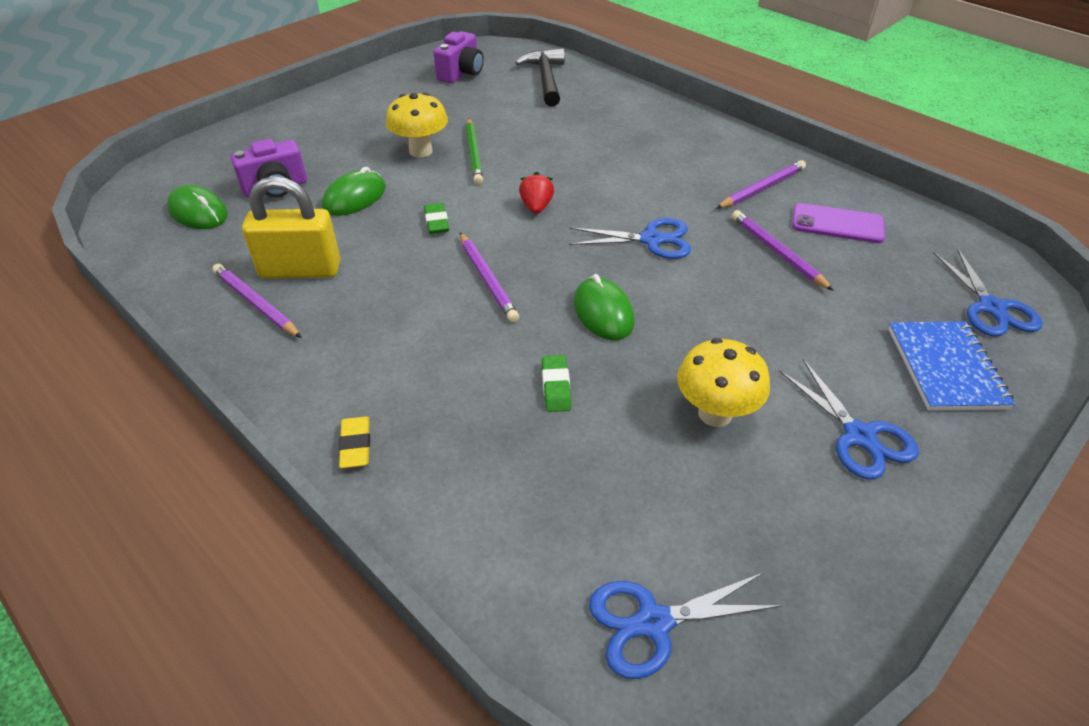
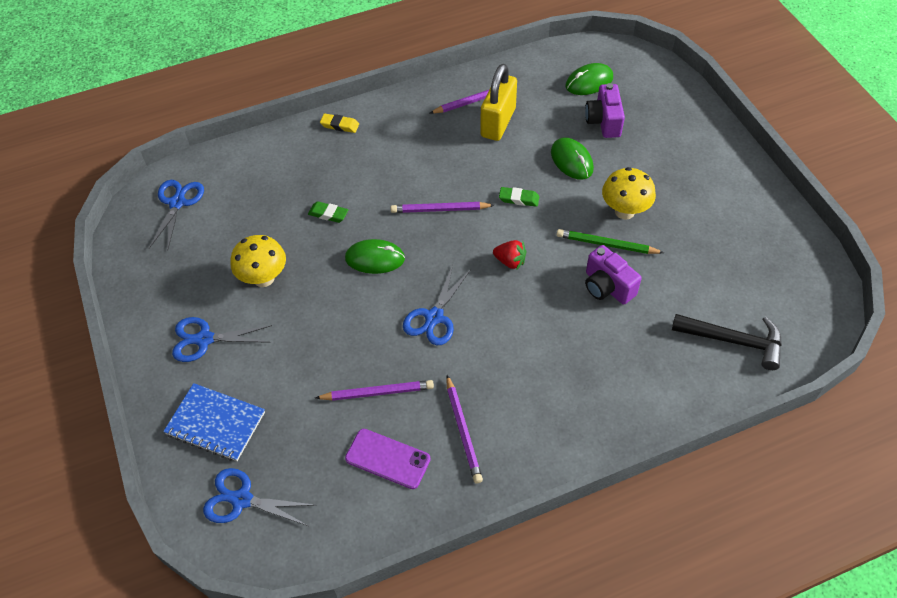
camera: 115 degrees right, 10 degrees up
(461, 73) = (768, 275): purple camera -> purple camera (607, 287)
(837, 224) = (387, 459): purple phone -> purple phone turned 75 degrees clockwise

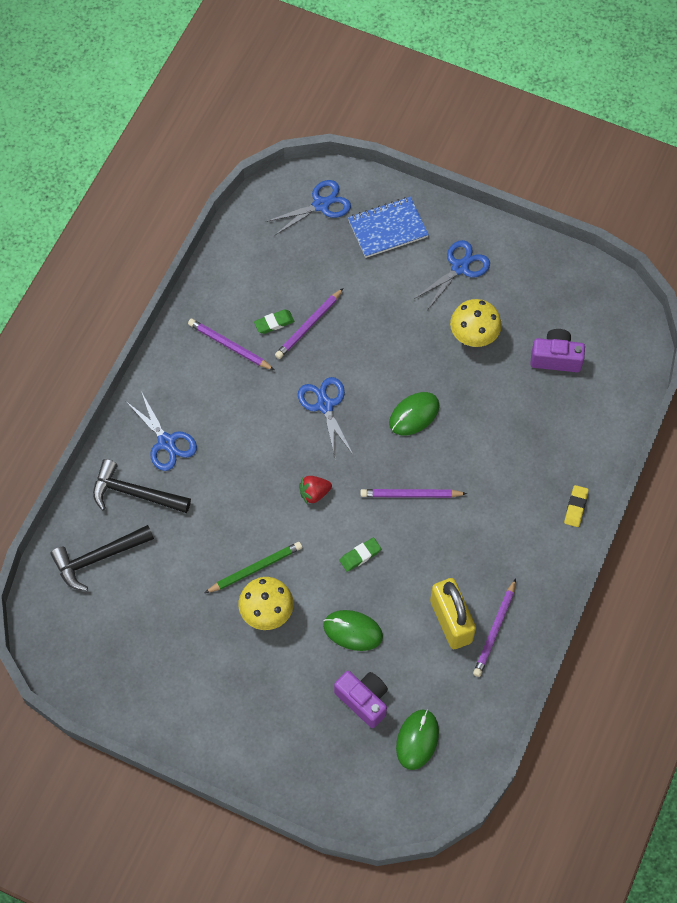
camera: 135 degrees right, 10 degrees up
(177, 203) = (609, 339): blue scissors -> blue scissors (166, 442)
(328, 214) = (489, 421): green eraser -> green eraser (274, 323)
(340, 125) = (575, 507): yellow eraser -> yellow eraser turned 45 degrees counterclockwise
(387, 459) = (259, 293): purple phone -> none
(440, 209) = (410, 495): purple pencil -> purple pencil turned 135 degrees counterclockwise
(607, 287) = (224, 530): purple camera -> purple camera (556, 358)
(661, 369) = (134, 493): none -> black hammer

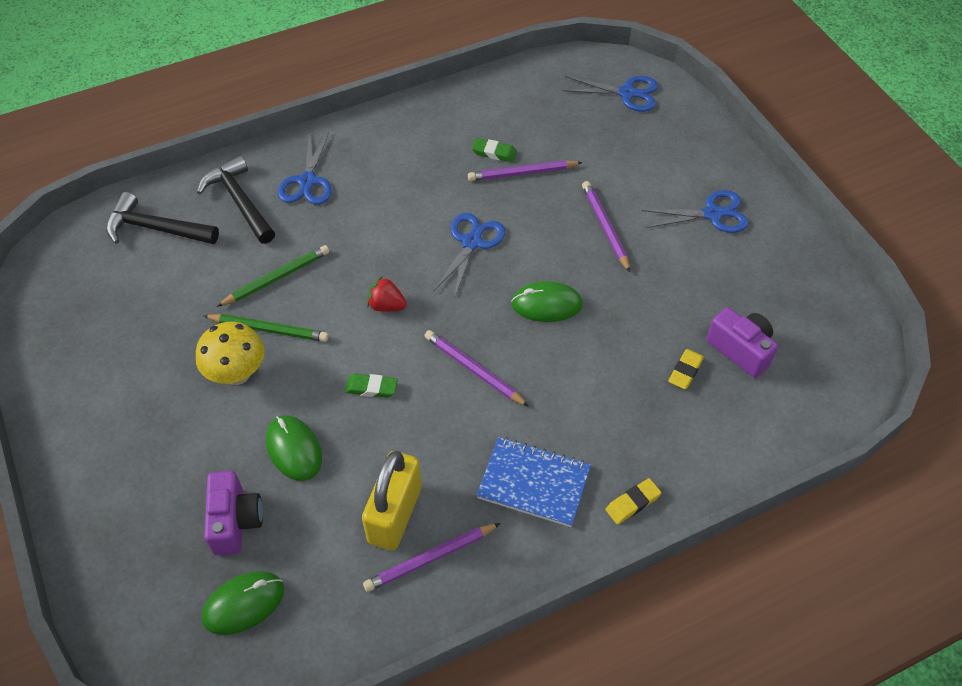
camera: 40 degrees right, 10 degrees down
(222, 529) = (276, 278): none -> green pencil
(229, 346) = (437, 146): purple pencil -> purple pencil (605, 227)
(387, 228) = (671, 144): blue notebook -> blue notebook (533, 483)
(473, 337) = (671, 278): yellow mushroom -> none
(536, 398) = (685, 371): none -> yellow eraser

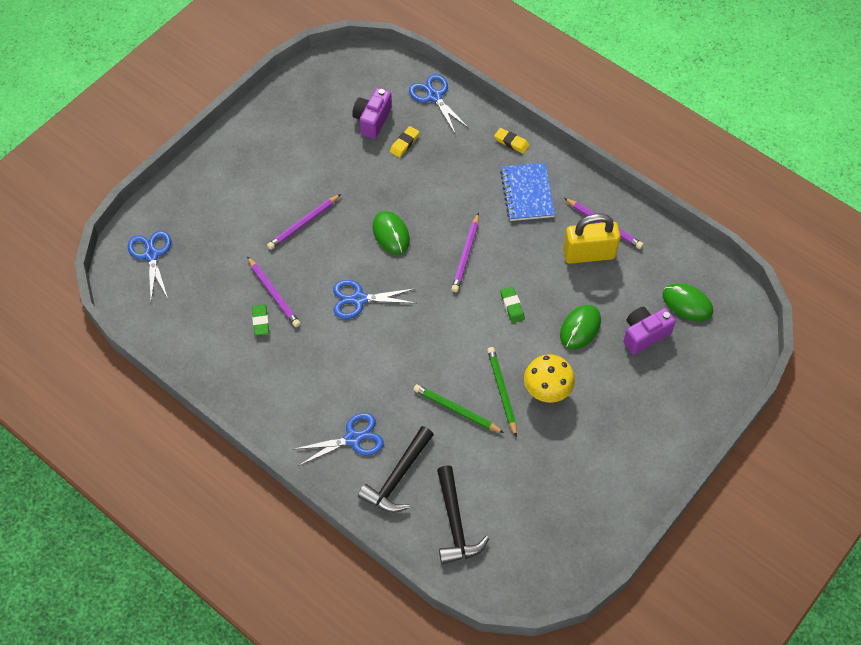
camera: 115 degrees left, 5 degrees up
(386, 305) = (442, 328): red strawberry -> none
(685, 371) = (404, 143): yellow eraser -> yellow eraser turned 60 degrees counterclockwise
(712, 214) = (260, 165): blue scissors -> blue scissors (434, 96)

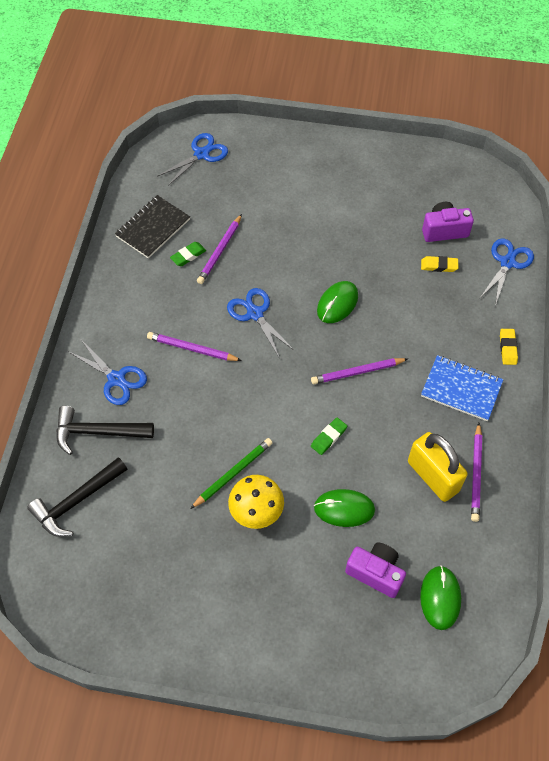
camera: 60 degrees right, 0 degrees up
(208, 335) = (153, 228): none -> black notebook
(303, 223) = (302, 236): purple pencil -> purple pencil (192, 349)
(456, 410) = (191, 445): green pencil -> none
(527, 193) = (461, 389): blue notebook -> blue notebook turned 60 degrees clockwise

